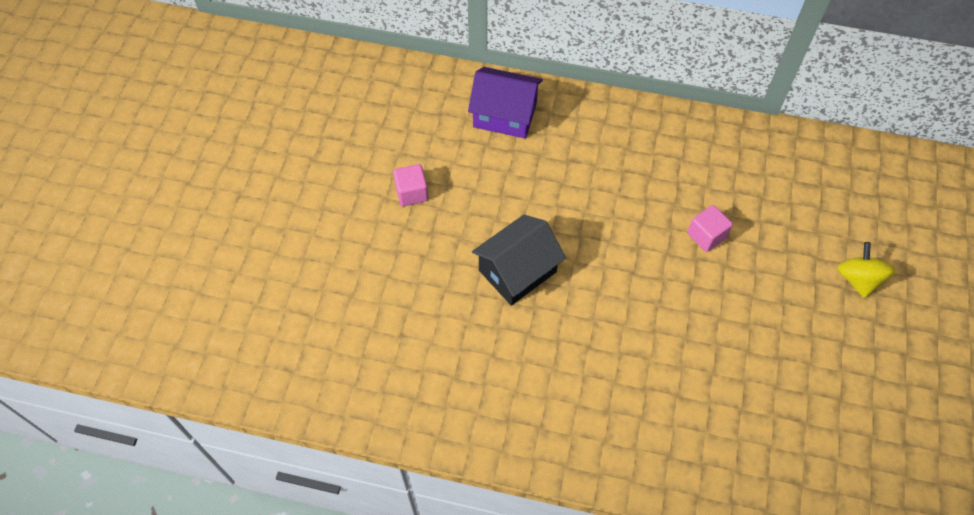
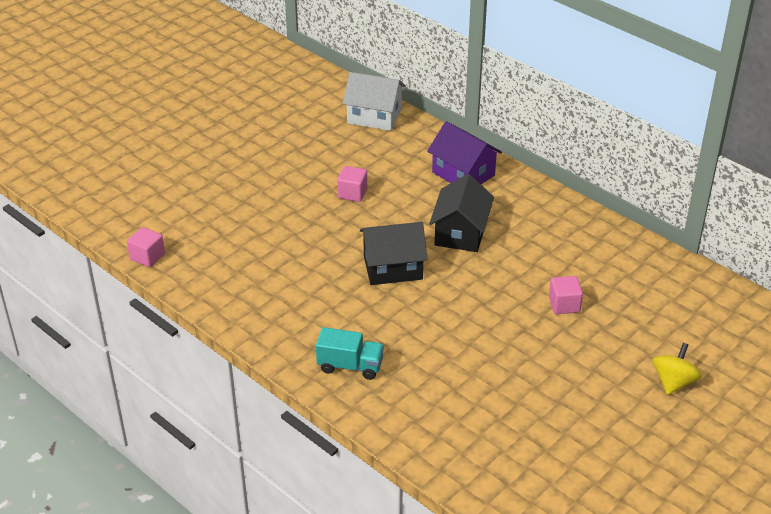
camera: 30 degrees right, 20 degrees down
(249, 389) = (147, 257): none -> pink cube
(365, 79) = (374, 116): none -> white house
(553, 193) = (461, 233): none -> black house
(561, 421) = (350, 366): none -> turquoise truck

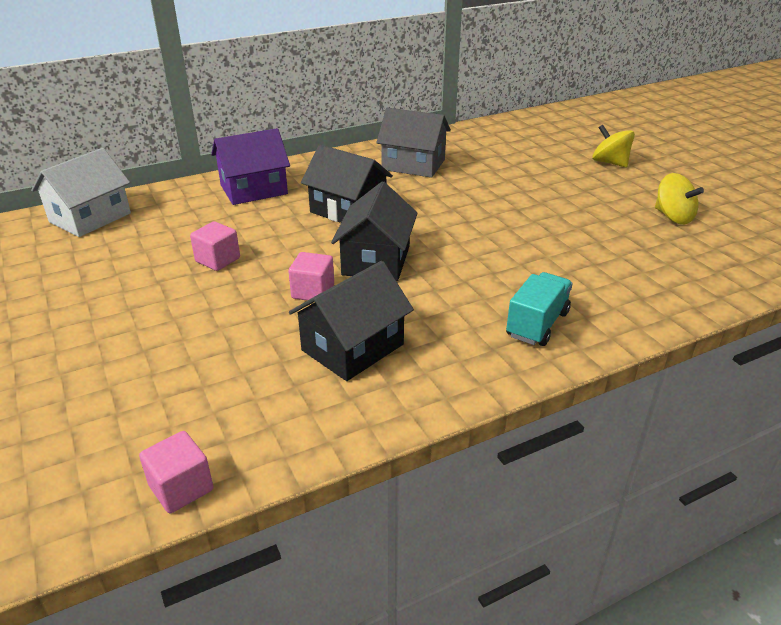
camera: 70 degrees left, 5 degrees down
(284, 284) = (352, 347): none -> black house
(564, 305) = (491, 184): pink cube -> pink cube (313, 291)
(571, 248) = (413, 165): none -> grey house
(573, 436) = (673, 217): none -> yellow spinning top

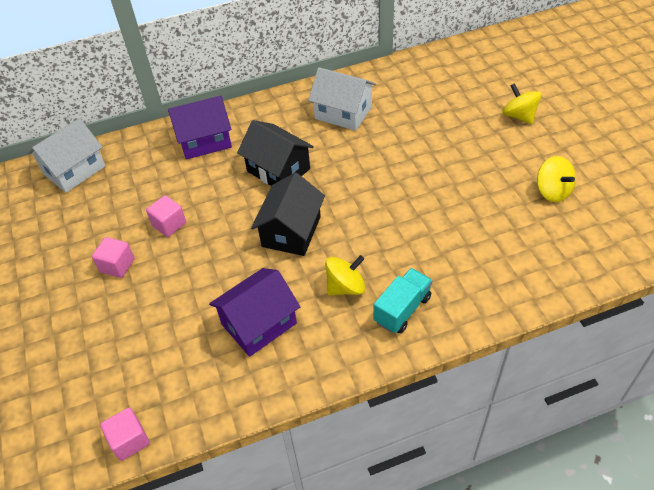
camera: 10 degrees right, 15 degrees up
(313, 291) = (237, 264): pink cube -> pink cube (117, 265)
(352, 347) = (259, 323): black house -> purple house
(413, 165) = (343, 113): grey house -> white house
(458, 307) = (345, 287): none -> yellow spinning top

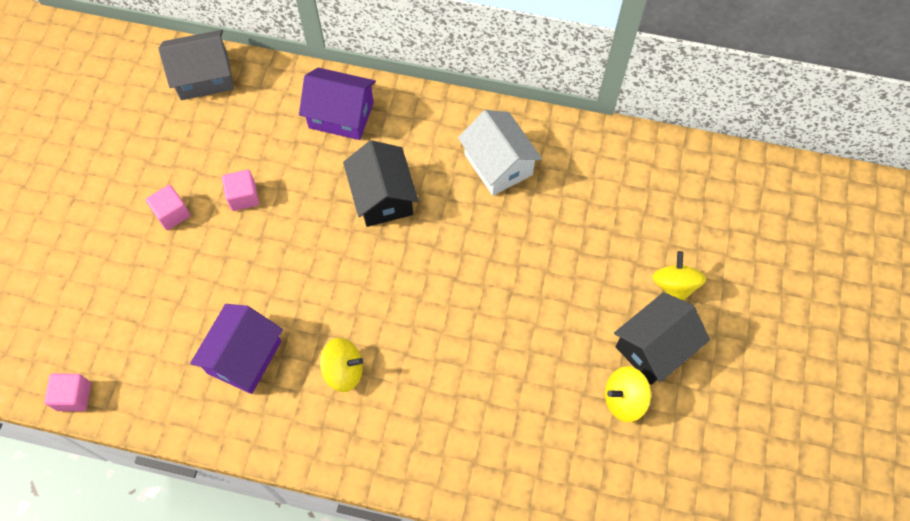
camera: 30 degrees right, 15 degrees up
(74, 170) = (204, 77): white house -> grey house
(259, 323) = (244, 357): purple house -> purple house turned 60 degrees counterclockwise
(291, 231) = (342, 277): black house -> black house (654, 347)
(402, 309) = (373, 428): turquoise truck -> none
(552, 191) = (623, 399): yellow spinning top -> yellow spinning top turned 75 degrees clockwise

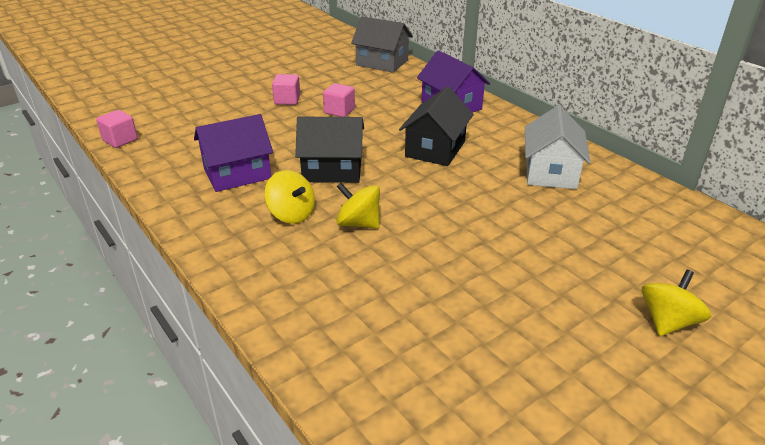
camera: 40 degrees right, 30 degrees down
(623, 399) = (524, 373): yellow spinning top -> yellow spinning top (358, 223)
(654, 347) = (600, 354): black house -> black house (332, 170)

